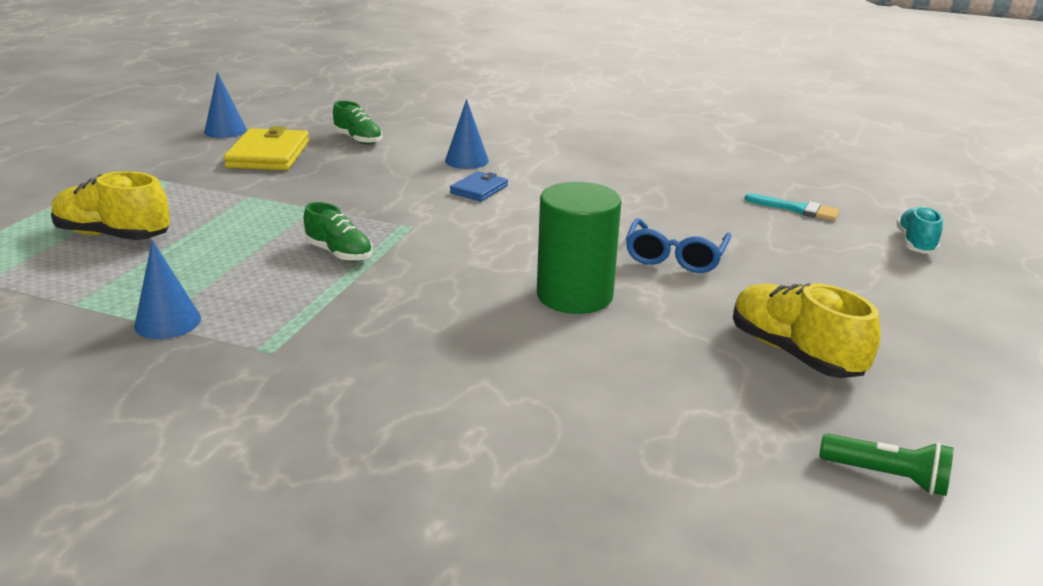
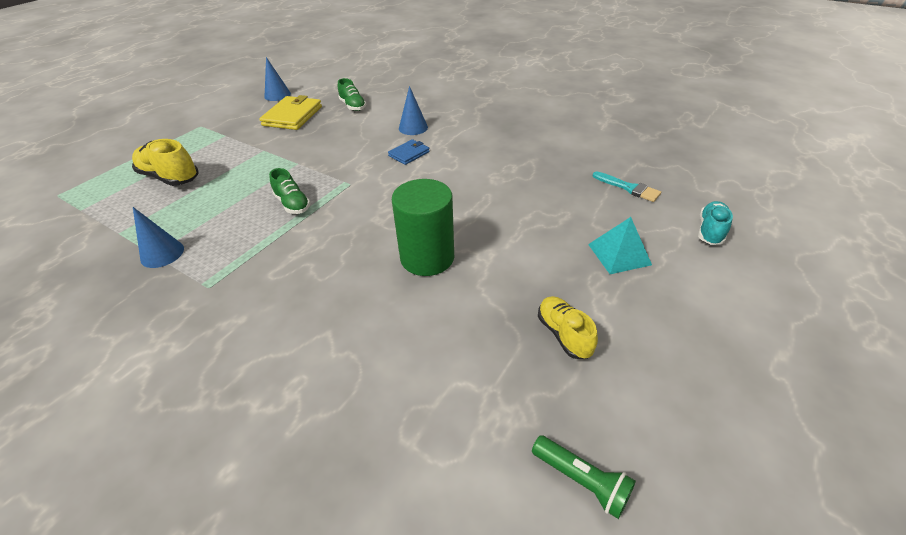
camera: 15 degrees right, 15 degrees up
(675, 257) = (516, 227): blue glasses -> none
(794, 353) = (563, 334): yellow shoe -> yellow shoe, size x0.65
(819, 273) = (619, 254): none -> turquoise pyramid

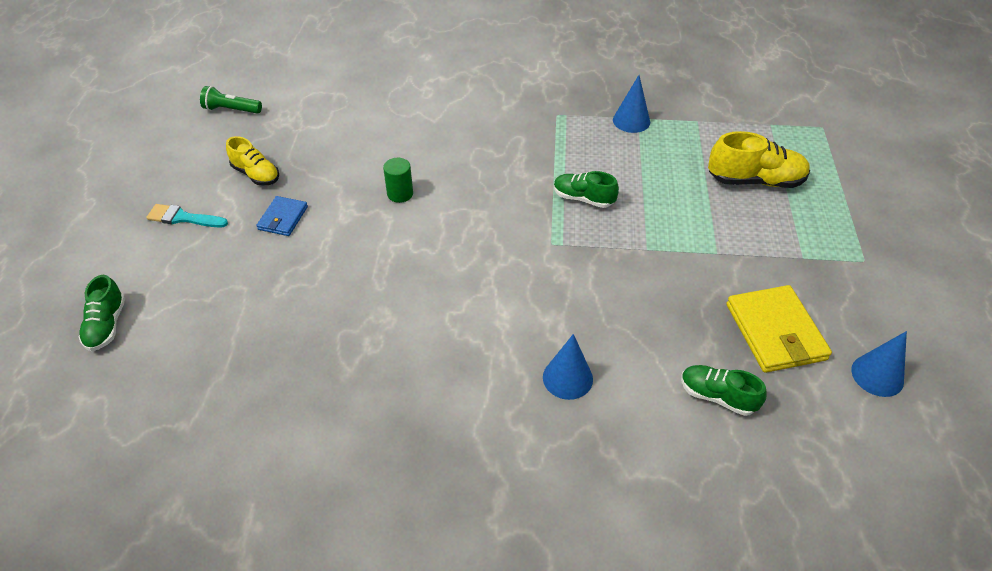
camera: 150 degrees right, 5 degrees up
(409, 154) = (526, 318): blue wallet -> blue wallet (283, 218)
(427, 257) = (400, 194): green cylinder -> green cylinder, size x0.49
(619, 254) = (213, 259): turquoise pyramid -> none
(629, 188) = (202, 363): turquoise brush -> turquoise brush (183, 218)
(710, 231) = (107, 325): turquoise shoe -> green shoe

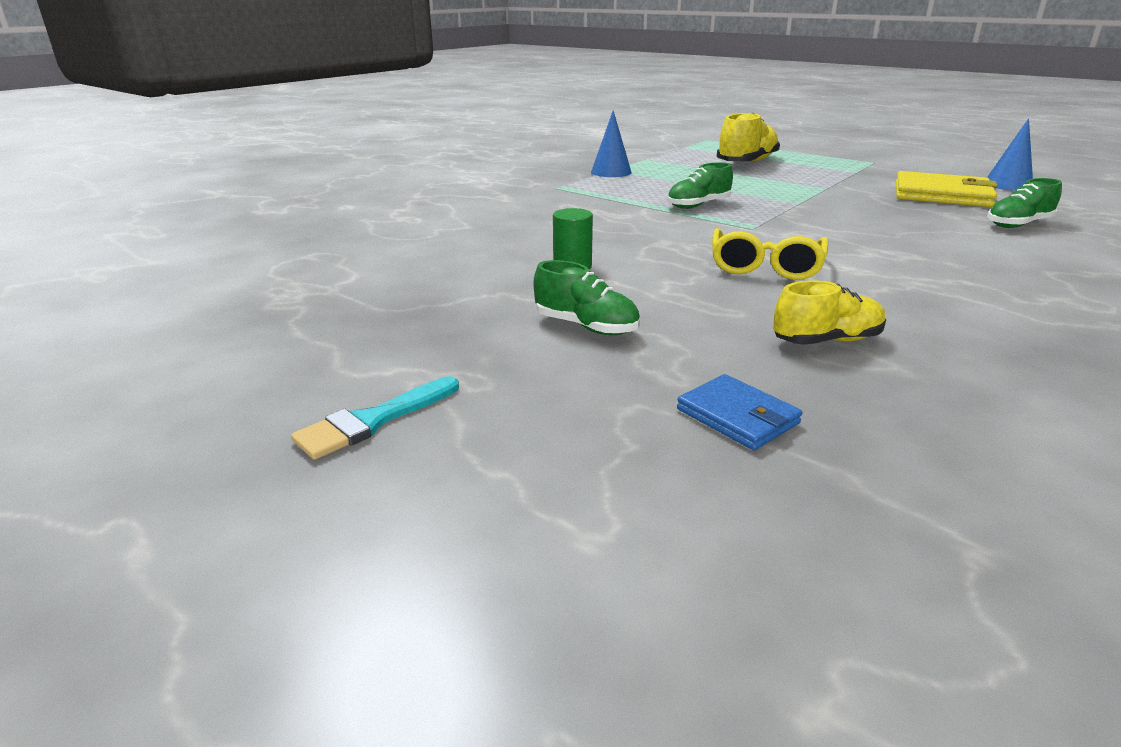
camera: 55 degrees left, 20 degrees down
(107, 325) = (586, 597): green shoe -> green shoe (586, 327)
(231, 110) = (179, 321): green flashlight -> none
(256, 174) = (374, 337): yellow shoe -> yellow shoe (826, 341)
(283, 218) = (511, 340): blue wallet -> blue wallet (737, 416)
(471, 274) = (765, 266): none -> yellow glasses
(567, 378) = (969, 264): blue cone -> none

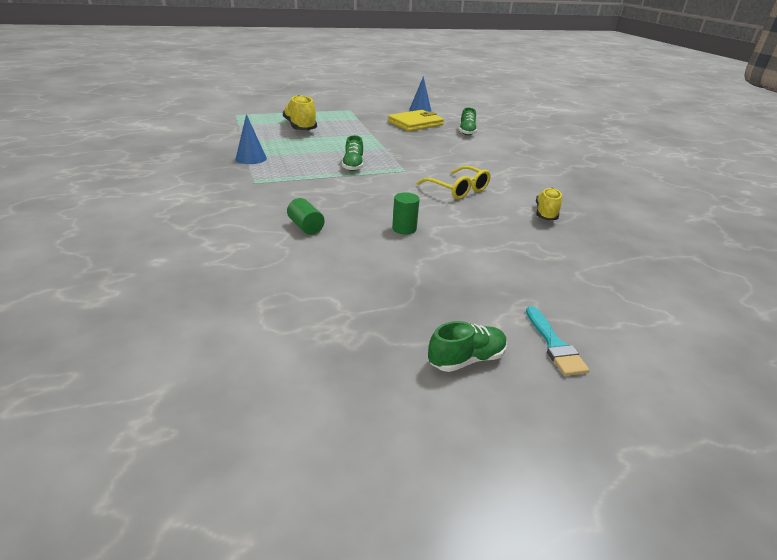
camera: 60 degrees left, 5 degrees up
(493, 228) = (306, 227): none -> green cylinder
(586, 327) = (488, 254): green shoe -> green shoe (466, 359)
(737, 416) = (598, 257): blue wallet -> none

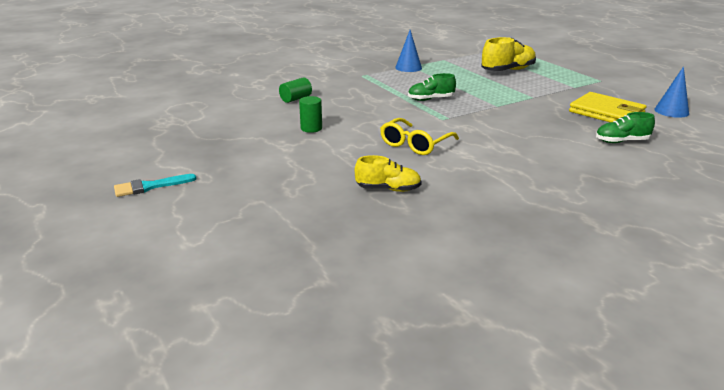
camera: 80 degrees right, 5 degrees down
(466, 359) = (136, 158): green shoe -> none

